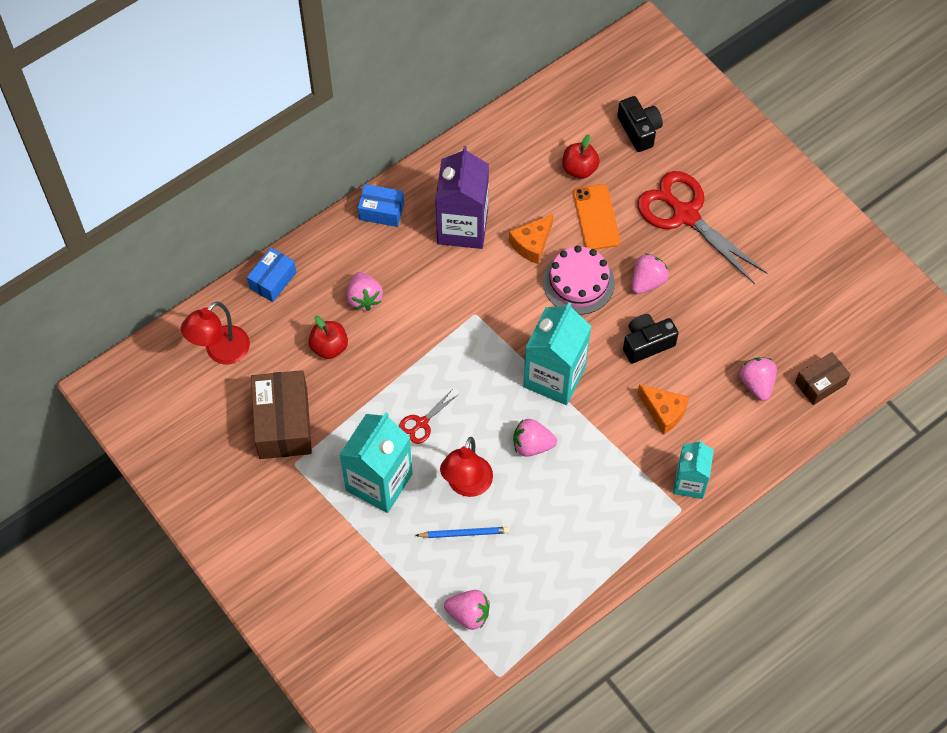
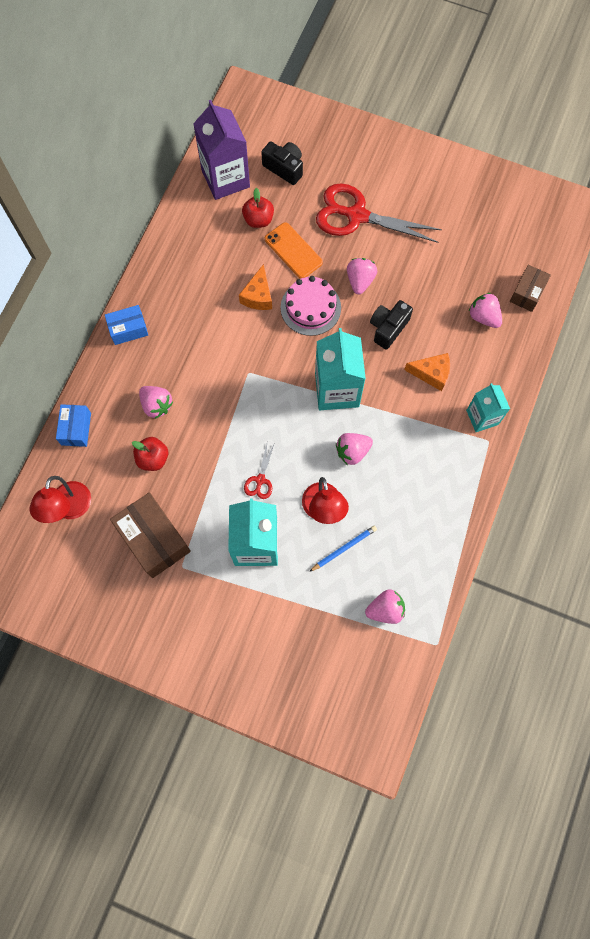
camera: 30 degrees left, 10 degrees up
(462, 227) = (198, 309): purple carton -> purple carton (225, 178)

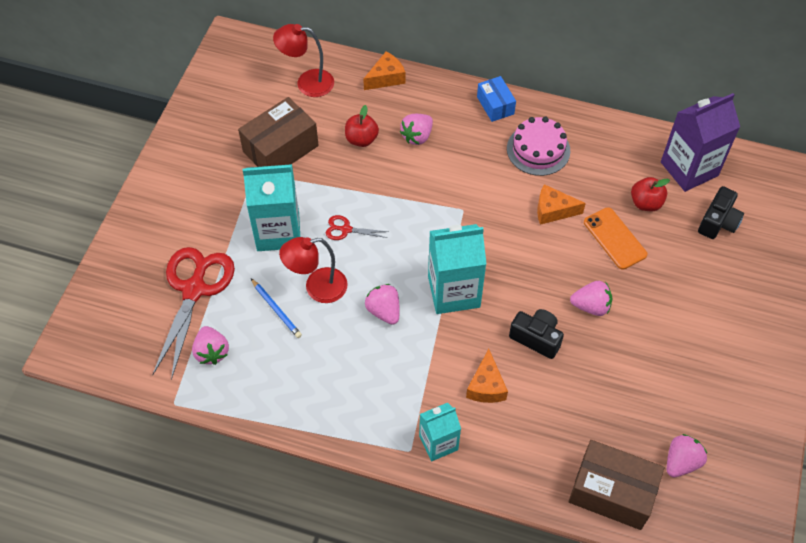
camera: 85 degrees right, 15 degrees down
(76, 429) = (386, 78): blue box -> orange cheese
(293, 251) = (614, 238): orange phone -> orange phone turned 75 degrees counterclockwise
(310, 307) = (548, 260): pink cake -> pink cake (538, 149)
(357, 215) = (675, 298): red scissors -> red scissors (194, 290)
(483, 317) = (569, 441): pink strawberry -> pink strawberry (681, 462)
(527, 293) = (611, 492): brown box -> brown box, size x1.72

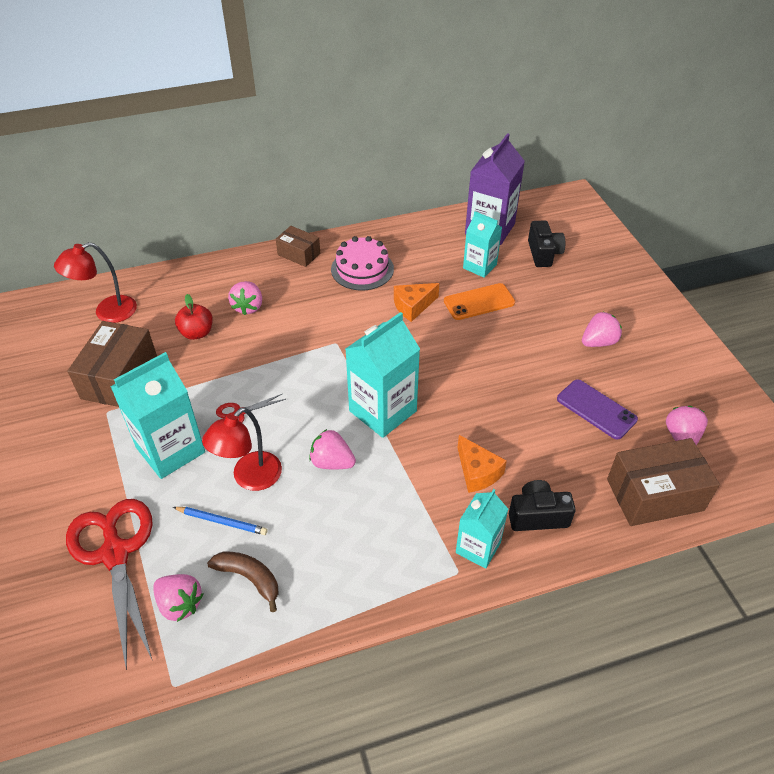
camera: 35 degrees left, 10 degrees down
(266, 362) = (249, 578): none -> brown banana
(386, 78) = (183, 276): orange cheese -> none
(495, 105) = (299, 254): blue box -> brown box
(536, 338) = (485, 409): black camera -> black camera (537, 516)
(591, 306) = (506, 360): pink strawberry -> pink strawberry (598, 342)
(614, 238) = (479, 302): orange phone -> orange phone turned 45 degrees counterclockwise
(630, 394) = (596, 409): none -> purple phone
(645, 203) = (479, 266): red apple -> turquoise carton

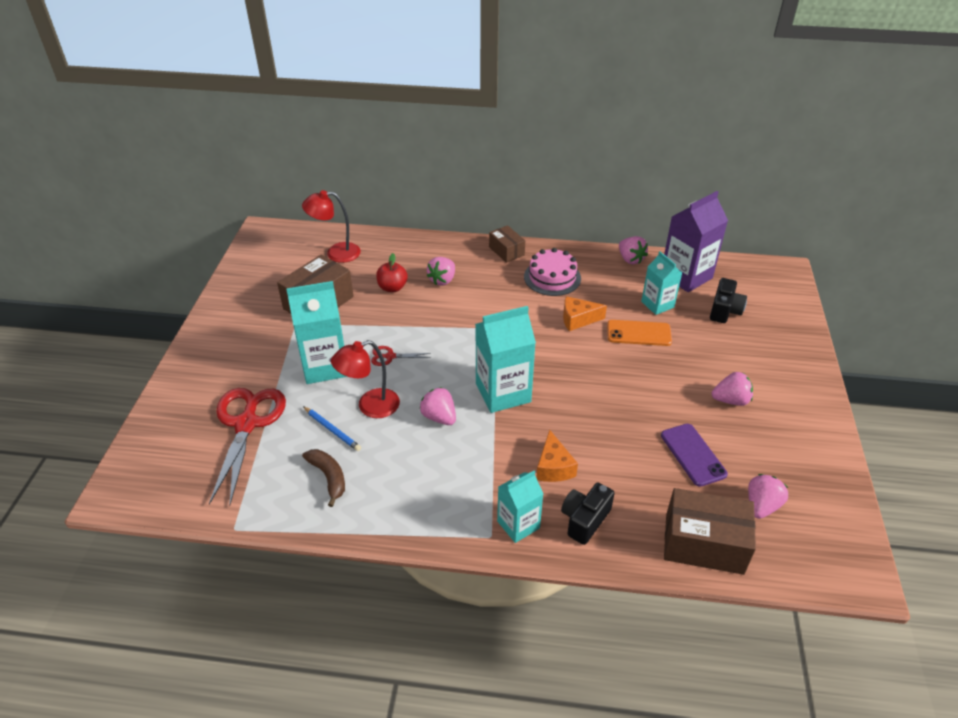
camera: 25 degrees right, 5 degrees down
(180, 604) = (270, 476): pink strawberry -> pink strawberry (630, 259)
(537, 516) = (584, 520): black camera -> black camera turned 75 degrees counterclockwise

